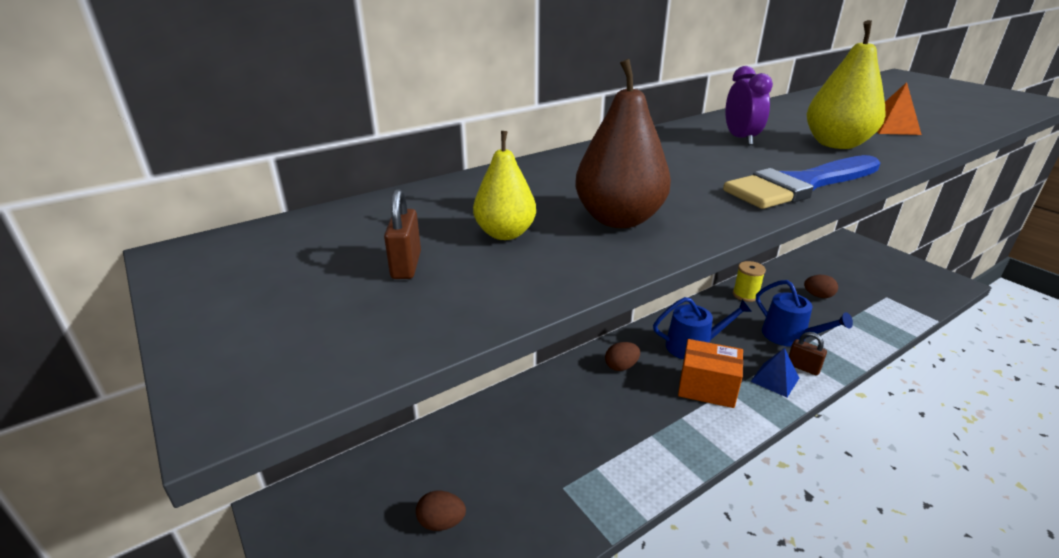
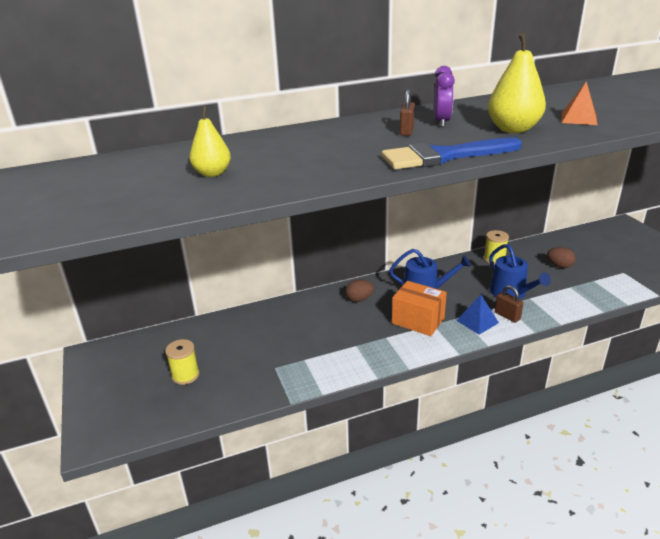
camera: 15 degrees right, 0 degrees up
(406, 265) = (141, 186): brown padlock -> brown padlock (406, 131)
(441, 522) = (185, 375): brown egg -> yellow spool
(619, 219) = (291, 170): brown pear -> none

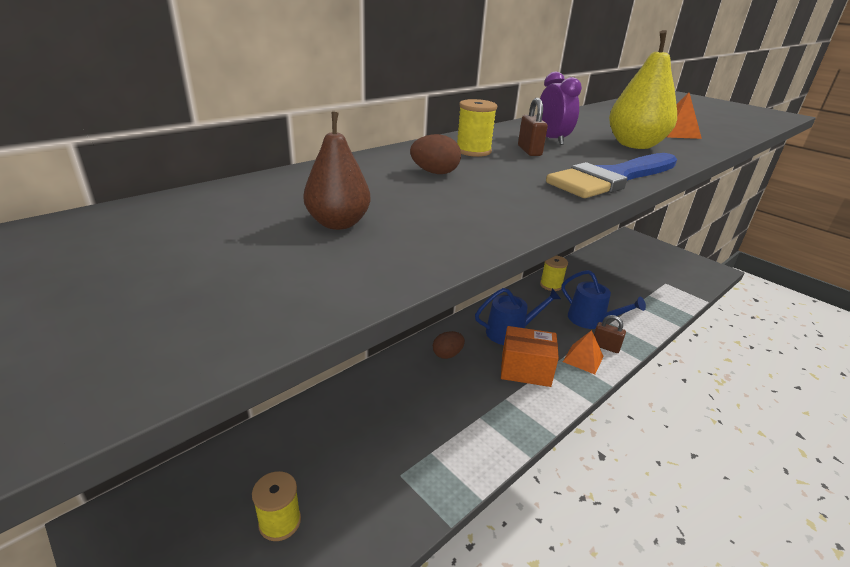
camera: 25 degrees left, 0 degrees up
(212, 173) = (338, 223): yellow pear -> brown pear
(360, 130) = (473, 151): none -> yellow spool
(477, 321) = (583, 359): blue pyramid -> orange pyramid
(559, 266) = (611, 284): brown egg -> brown egg (435, 173)

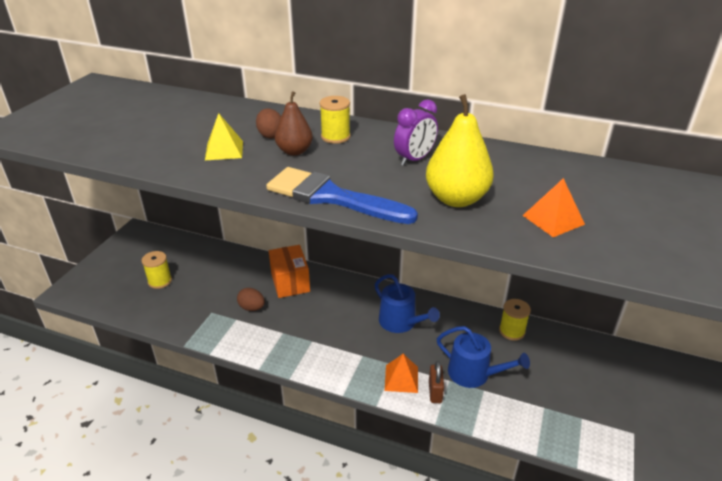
camera: 65 degrees right, 5 degrees up
(338, 223) = (166, 131): brown pear -> brown pear (294, 151)
(447, 354) = (341, 296): brown egg -> brown egg (252, 308)
(451, 201) = (224, 150): none -> yellow pyramid
(525, 370) = (355, 344): orange box -> orange box (290, 282)
(529, 151) = (365, 156): brown padlock -> none
(591, 320) = (474, 374): blue watering can -> blue watering can turned 75 degrees counterclockwise

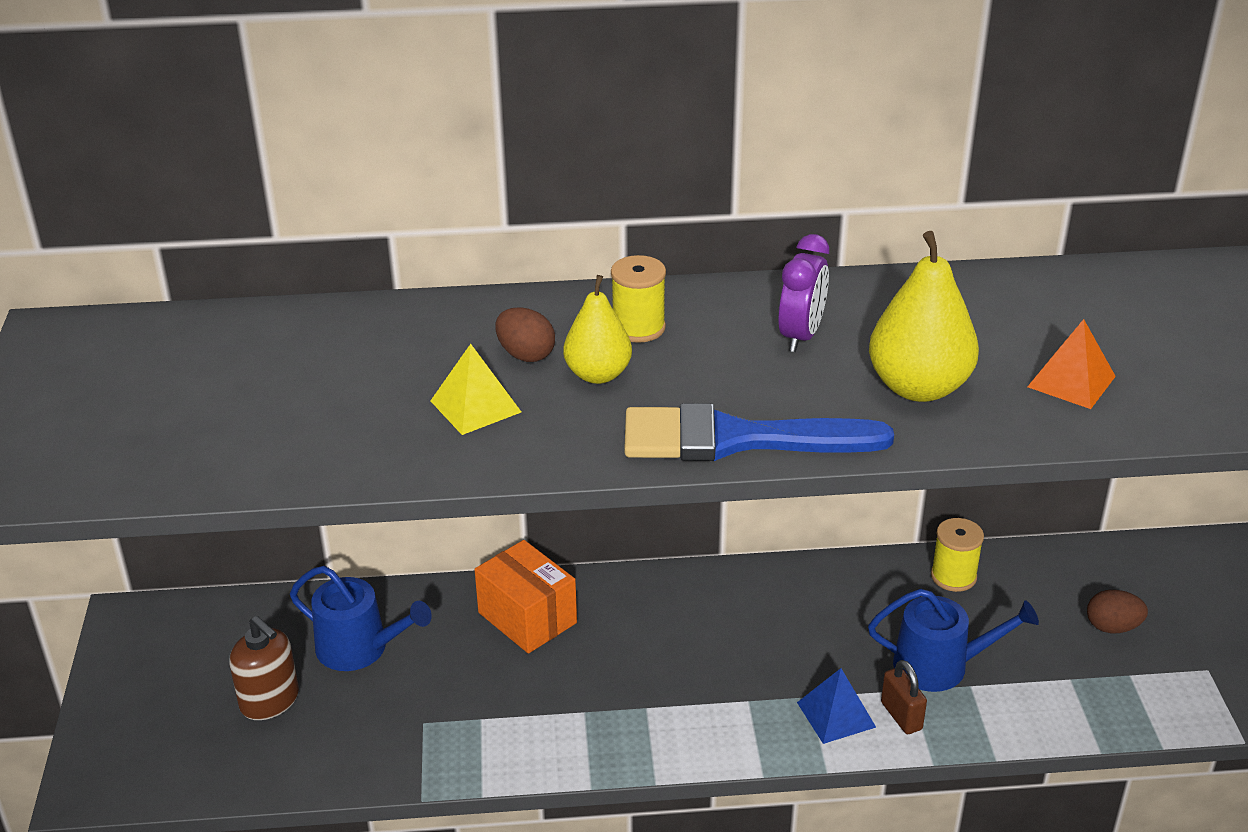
camera: 25 degrees left, 0 degrees up
(160, 281) = (270, 701): yellow spool -> brown soap dispenser
(252, 308) = (493, 688): brown egg -> brown egg (1112, 627)
(294, 151) = (598, 374): brown pear -> yellow pear
(401, 322) = (772, 623): blue watering can -> blue watering can (360, 648)
(401, 378) = (836, 714): orange pyramid -> blue pyramid

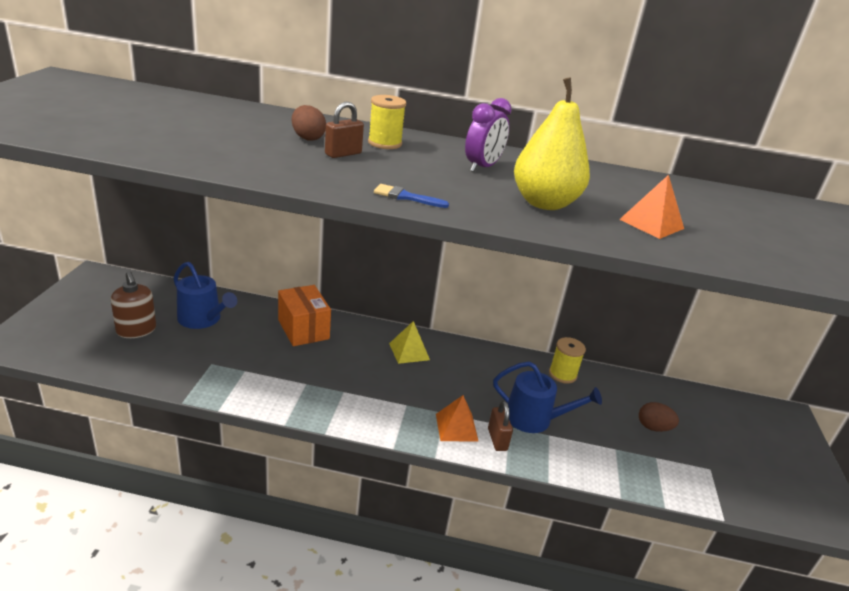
camera: 10 degrees right, 5 degrees down
(475, 406) = (256, 149): yellow pyramid -> yellow pyramid (409, 351)
(598, 374) = (343, 154): yellow pear -> brown padlock
(736, 439) = (406, 197): blue brush -> blue brush, size x0.41
(836, 714) = (456, 427): blue pyramid -> orange pyramid

